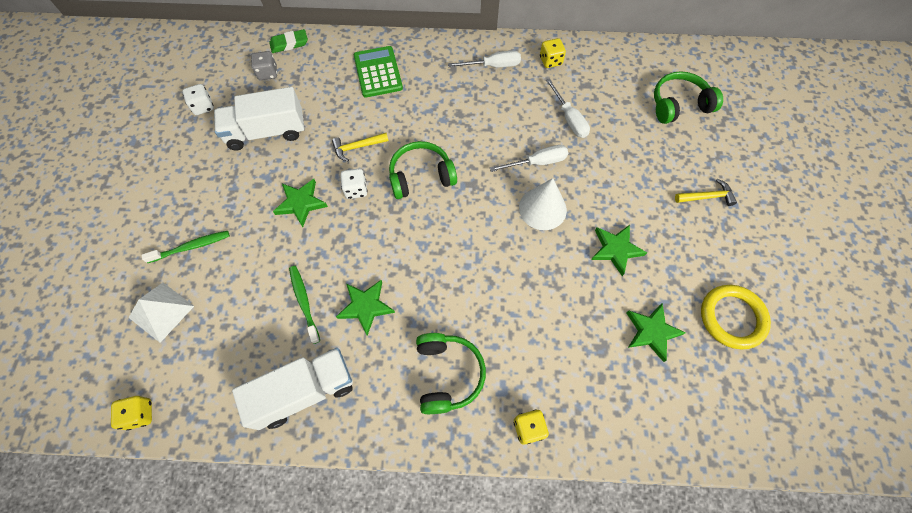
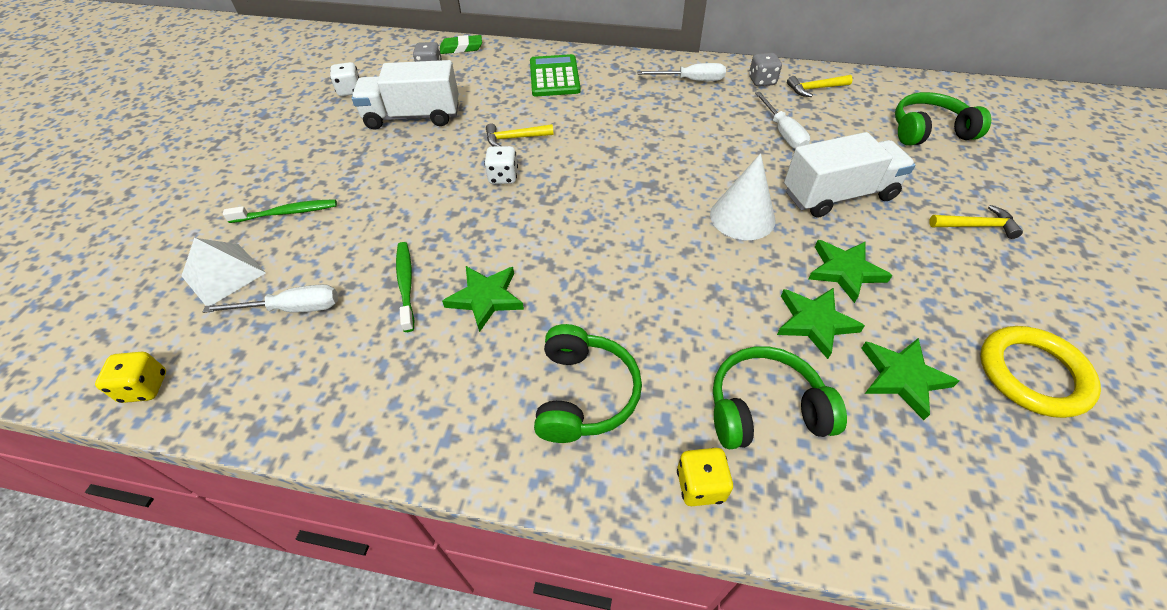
camera: 10 degrees right, 15 degrees down
(301, 203) = (432, 184): green star -> green star (814, 322)
(304, 391) = (374, 389): white truck -> white truck (838, 195)
(421, 176) = (587, 171): green headphones -> green headphones (765, 409)
(537, 162) = (738, 171): white screwdriver -> white screwdriver (293, 309)
(550, 61) = (762, 81): yellow dice -> grey dice
(593, 66) = (815, 89): none -> yellow hammer

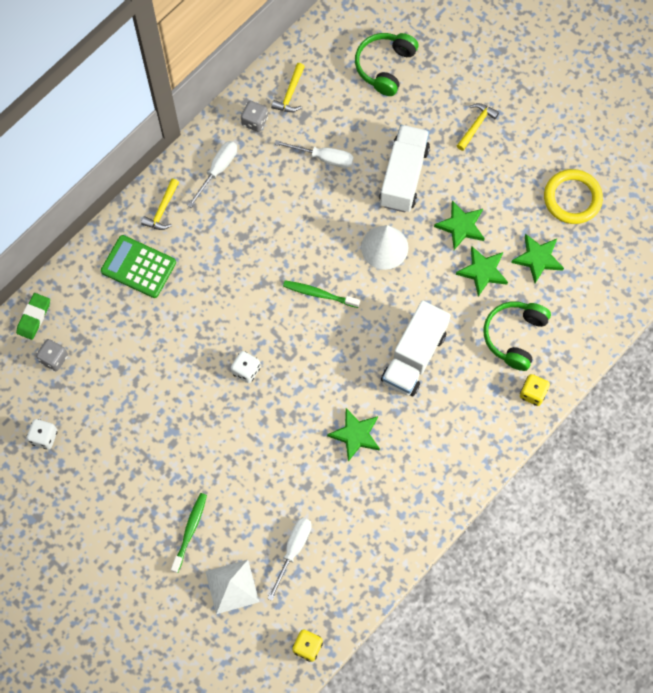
camera: 60 degrees left, 20 degrees up
(406, 284) = (314, 476): green toothbrush -> green toothbrush (319, 294)
(413, 117) = (122, 401): white truck -> white truck (414, 357)
(515, 138) = (205, 340): yellow hammer -> yellow hammer (162, 210)
(584, 394) = (454, 416): green headphones -> none

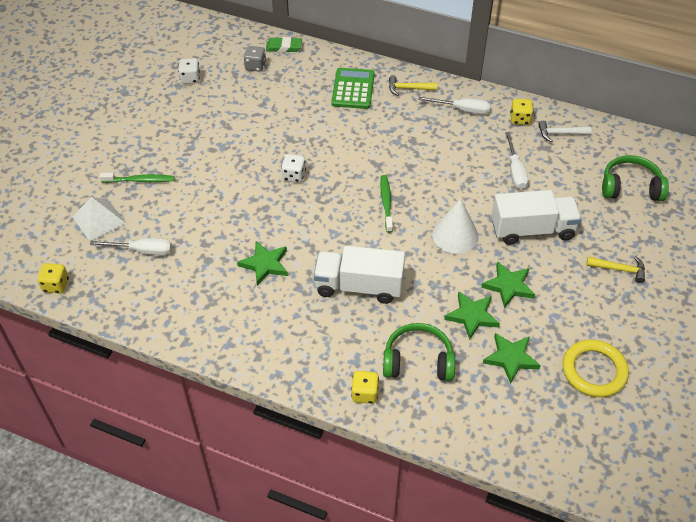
camera: 70 degrees right, 20 degrees down
(255, 121) = (520, 119): grey dice -> yellow dice
(290, 93) = (560, 133): yellow hammer -> white hammer

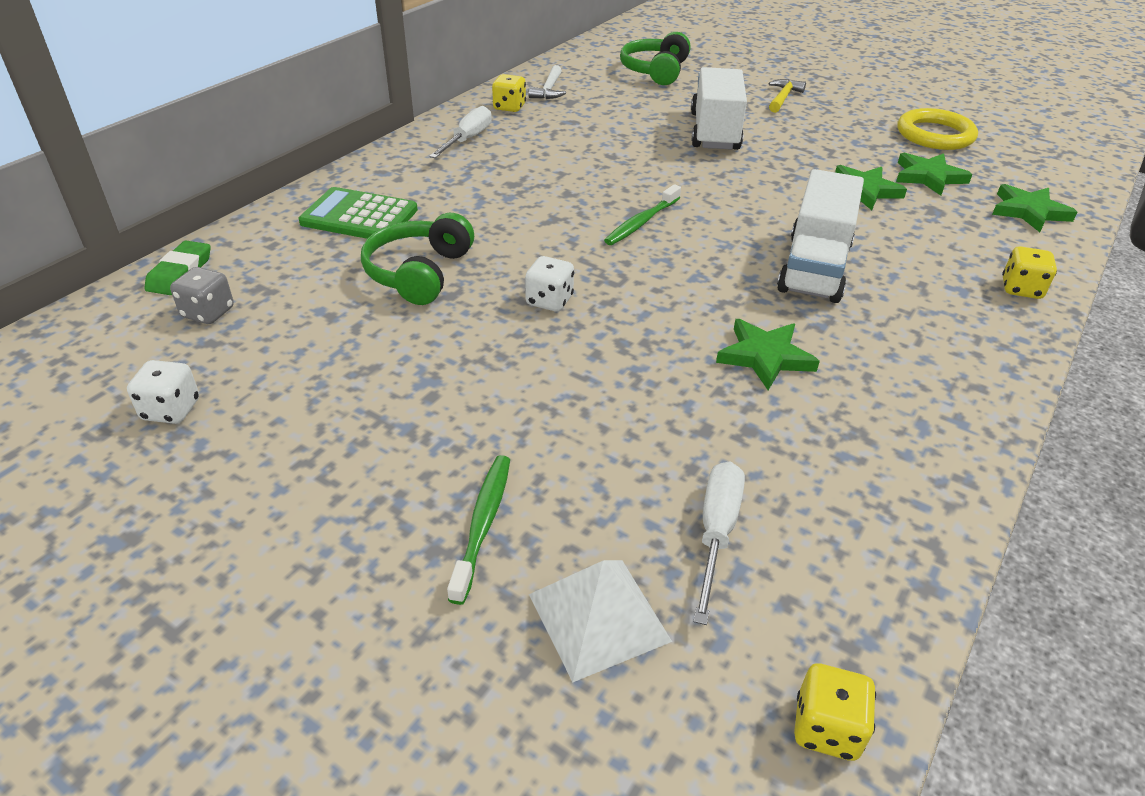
camera: 80 degrees left, 10 degrees down
(386, 203) = (641, 222): green toothbrush -> green toothbrush turned 60 degrees counterclockwise
(409, 88) = (393, 170): yellow hammer -> none
(418, 361) = (949, 239): green headphones -> green headphones (419, 273)
(455, 235) = (717, 180): white cone -> none
(508, 286) = (810, 160): green star -> green star (1029, 211)
(515, 171) = (606, 125): white screwdriver -> none

